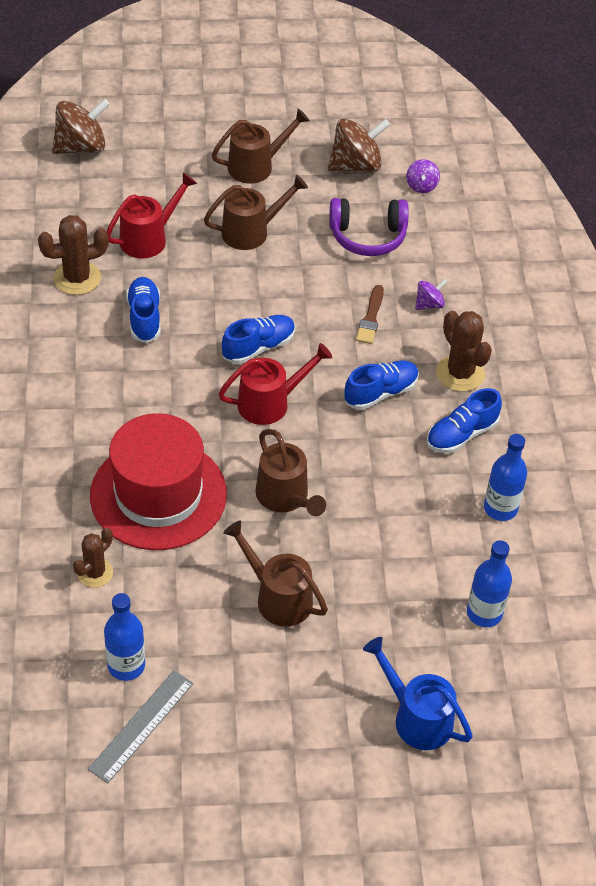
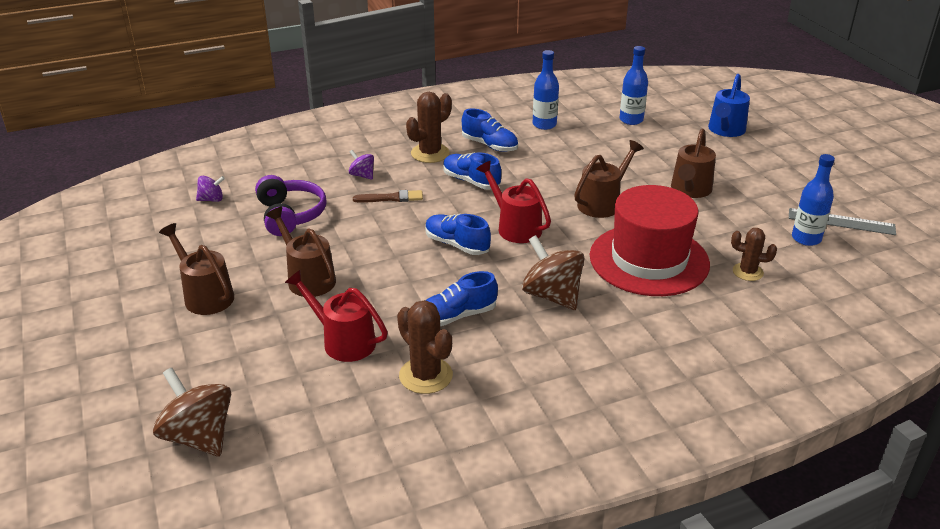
camera: 105 degrees left, 15 degrees down
(356, 165) = (190, 237): brown spinning top -> brown spinning top (552, 295)

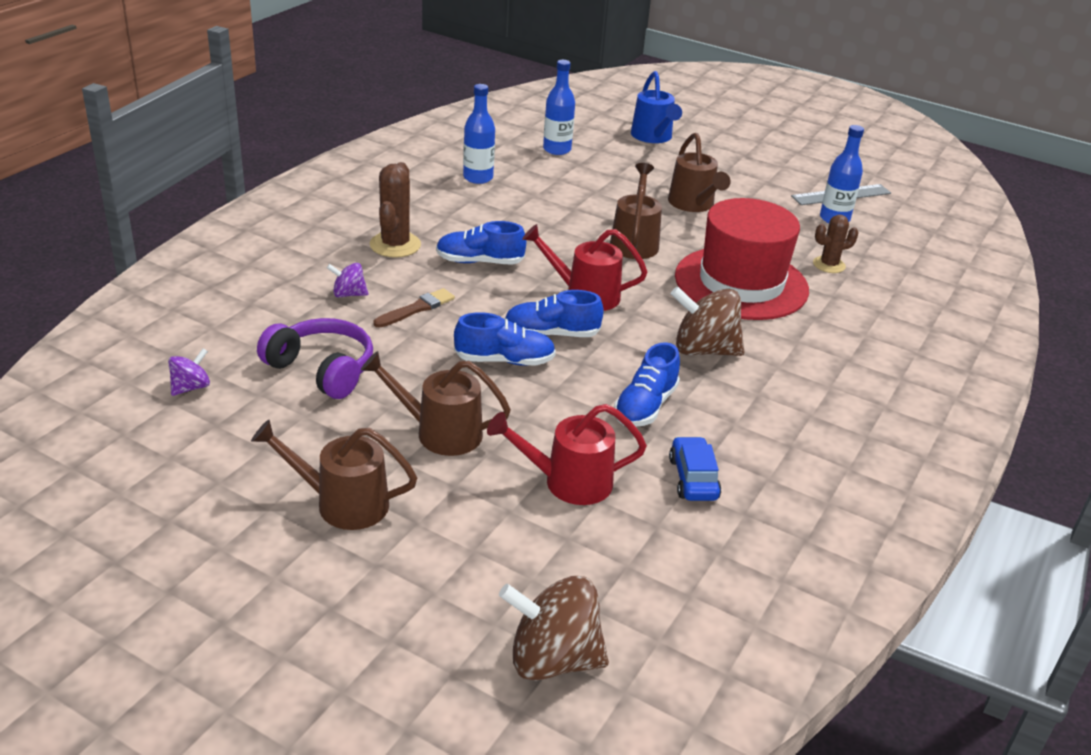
camera: 40 degrees left, 0 degrees up
(425, 375) = (693, 478): brown cactus -> blue car
(490, 145) = (449, 216): blue shoe -> blue shoe (504, 360)

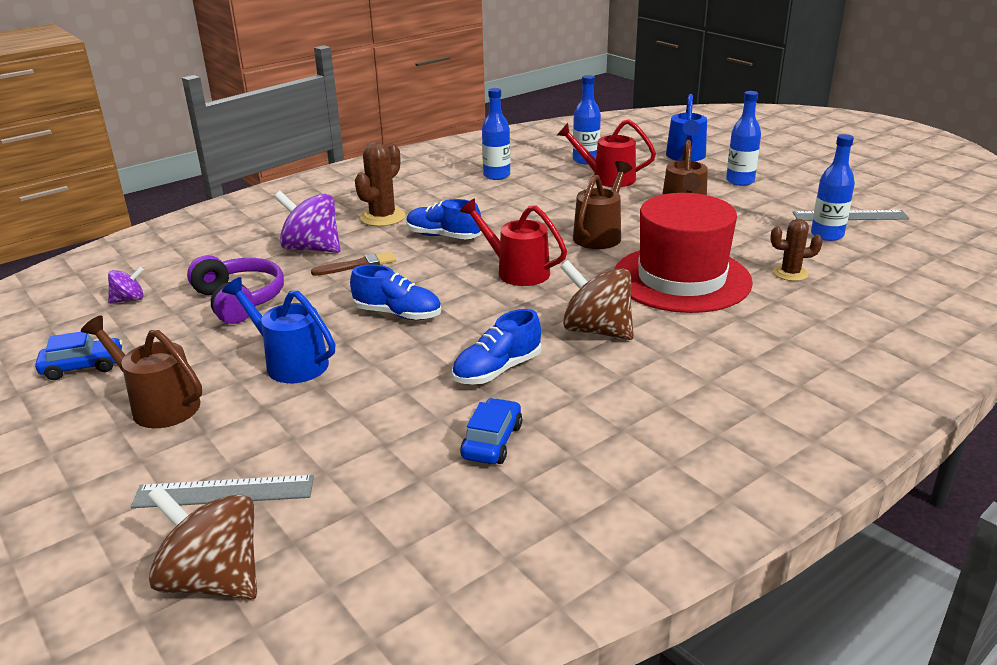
camera: 25 degrees right, 5 degrees down
(215, 476) = (83, 367): none -> blue car
(348, 294) = (312, 248): purple spinning top -> purple spinning top, size x1.93
(439, 432) = (290, 362): brown watering can -> blue watering can
(490, 577) = (224, 492): none -> grey ruler
(551, 334) = (458, 298): blue shoe -> none
(568, 482) = (367, 423): red watering can -> red watering can (607, 178)
(722, 163) = (740, 181): none -> blue bottle

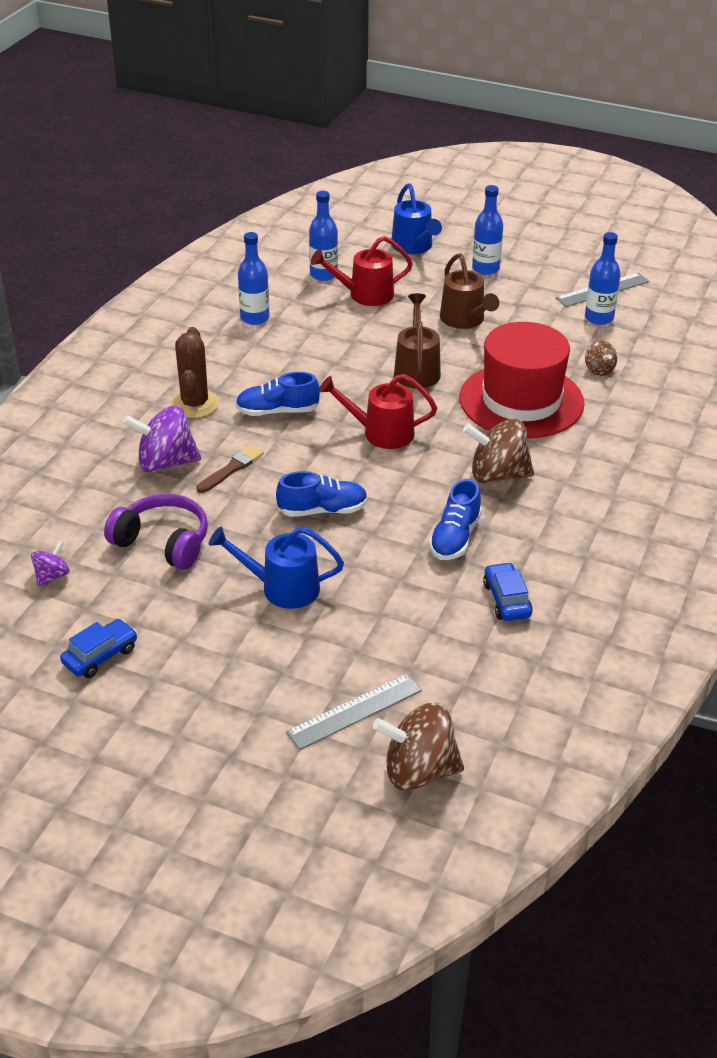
camera: 30 degrees left, 10 degrees up
(158, 405) = (215, 664): brown watering can -> none
(790, 273) = (599, 370): brown cactus -> brown spinning top

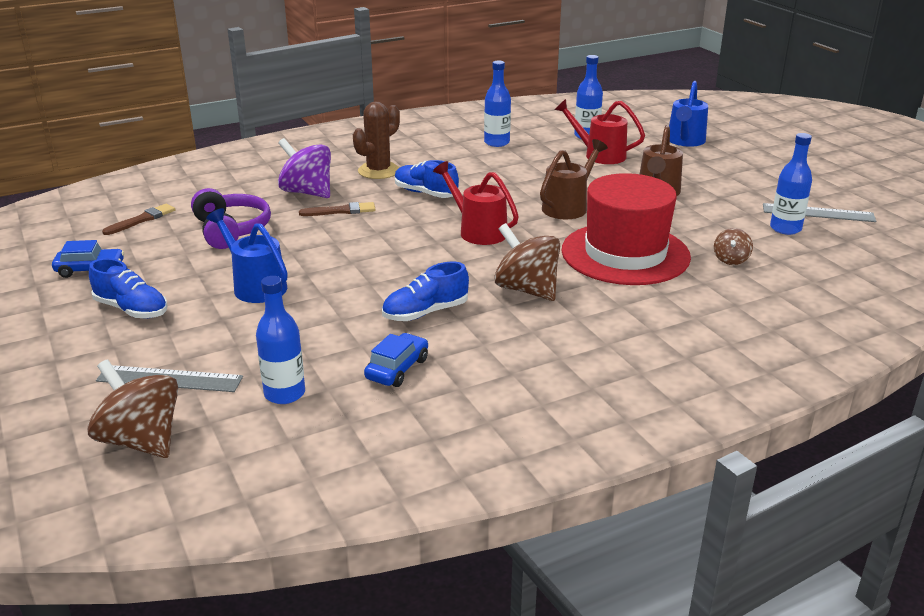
camera: 40 degrees right, 10 degrees down
(52, 576) = (142, 220): purple spinning top -> brown brush
(323, 510) = (359, 256): blue shoe -> blue shoe (132, 309)
(485, 269) = (726, 169): blue bottle -> blue bottle (284, 394)

